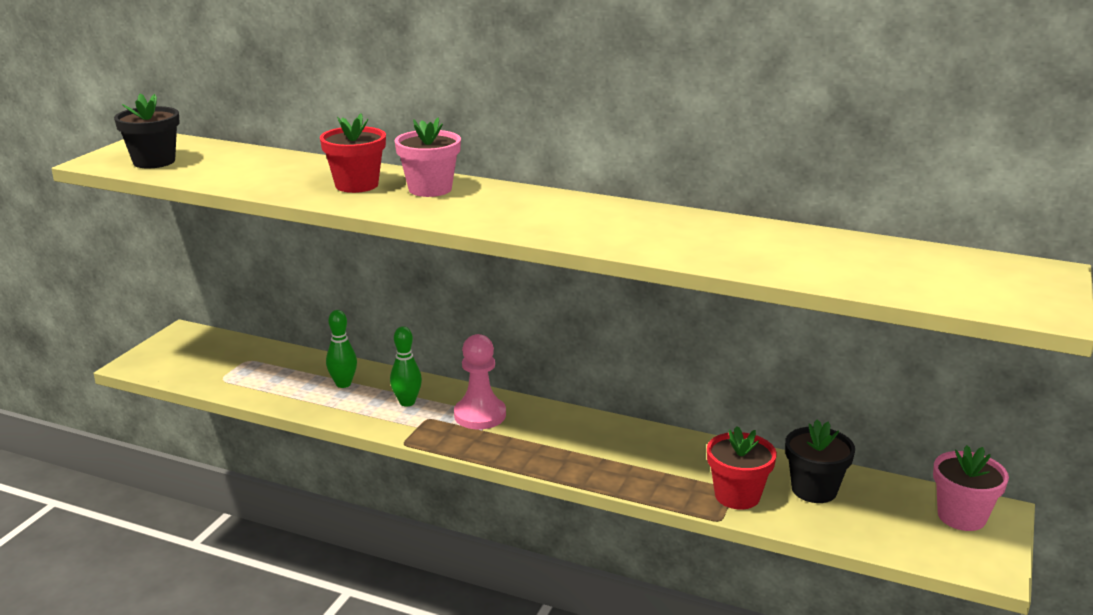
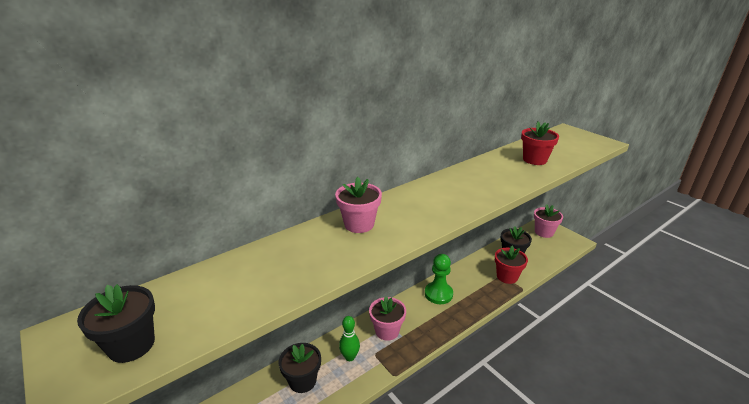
camera: 60 degrees left, 5 degrees up
(343, 384) = (302, 381): green bowling pin -> black flower pot
(356, 185) = (322, 249): red flower pot -> red flower pot (534, 160)
(480, 415) = (387, 331): pink pawn -> pink flower pot
(606, 437) = (438, 294): none -> green pawn

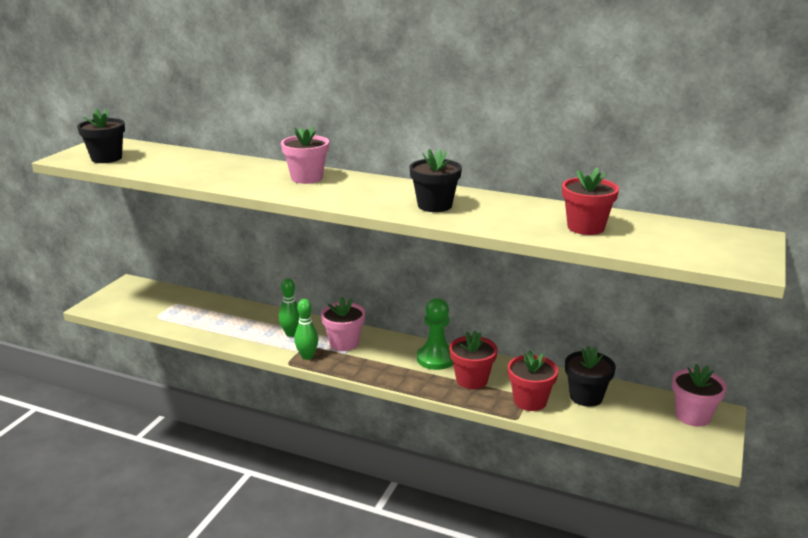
camera: 60 degrees right, 5 degrees down
(302, 381) = (245, 320): black flower pot -> black flower pot (434, 205)
(391, 359) = (307, 356): none -> green bowling pin
(472, 289) = (471, 380): none -> red flower pot

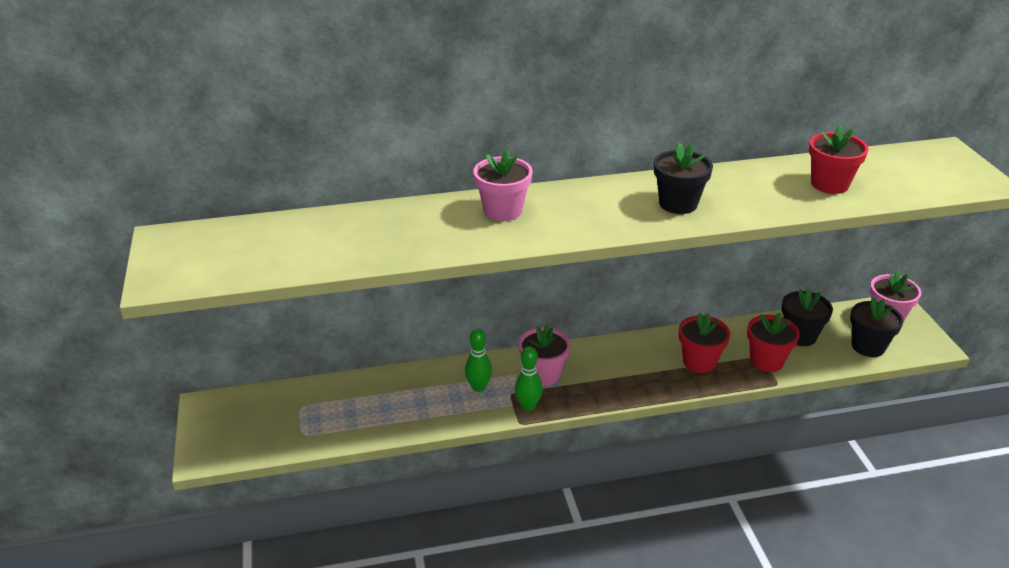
camera: 35 degrees left, 10 degrees up
(106, 158) = (216, 263): black flower pot -> black flower pot (868, 346)
(436, 359) = (644, 353): green pawn -> none

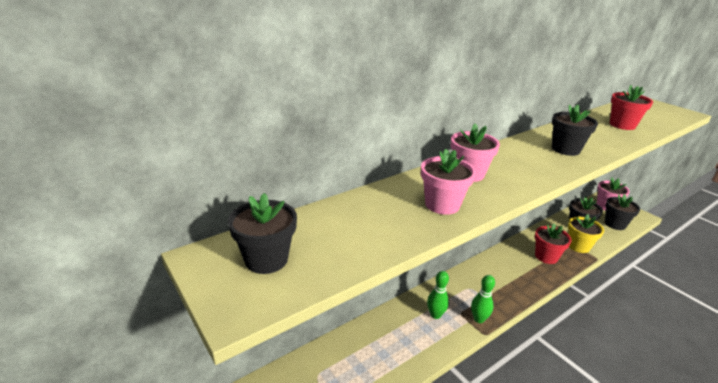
camera: 25 degrees left, 5 degrees down
(211, 251) = (266, 259): none -> black flower pot
(543, 374) = (468, 292): pink flower pot -> pink flower pot (442, 204)
(766, 361) = (578, 246): red flower pot -> yellow flower pot

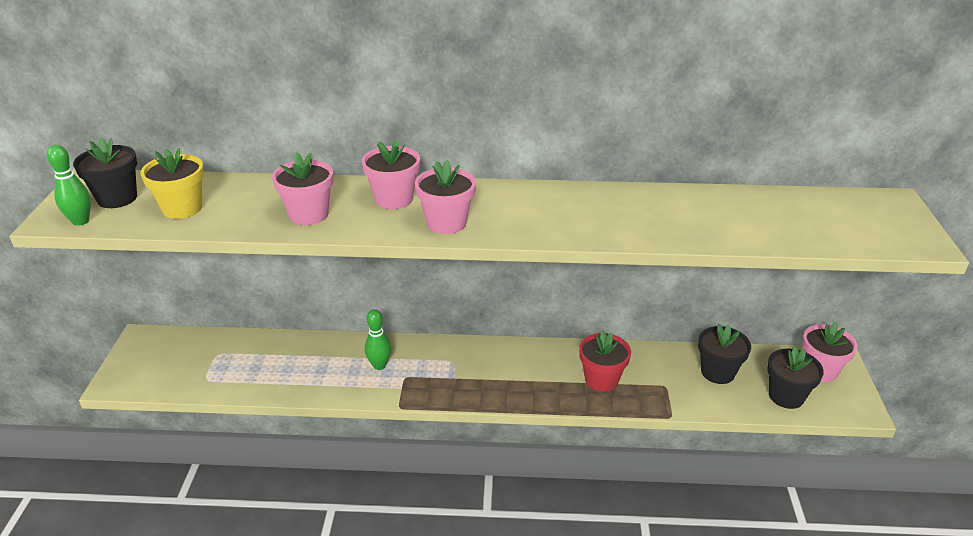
camera: 40 degrees right, 5 degrees up
(478, 319) = (415, 392): green bowling pin -> green bowling pin (81, 221)
(525, 176) = (446, 223): none -> pink flower pot
(565, 149) = (568, 216): black flower pot -> none
(578, 246) = (670, 391): yellow flower pot -> yellow flower pot (182, 208)
(622, 125) = (740, 219): red flower pot -> none

